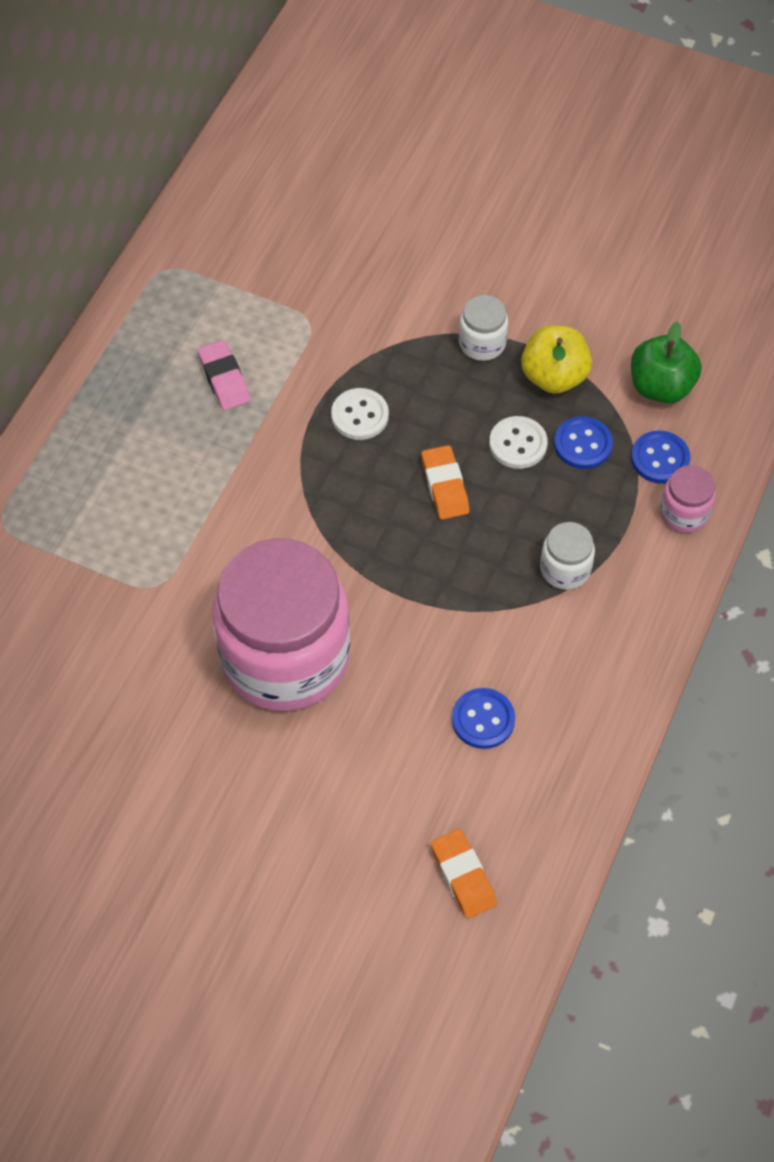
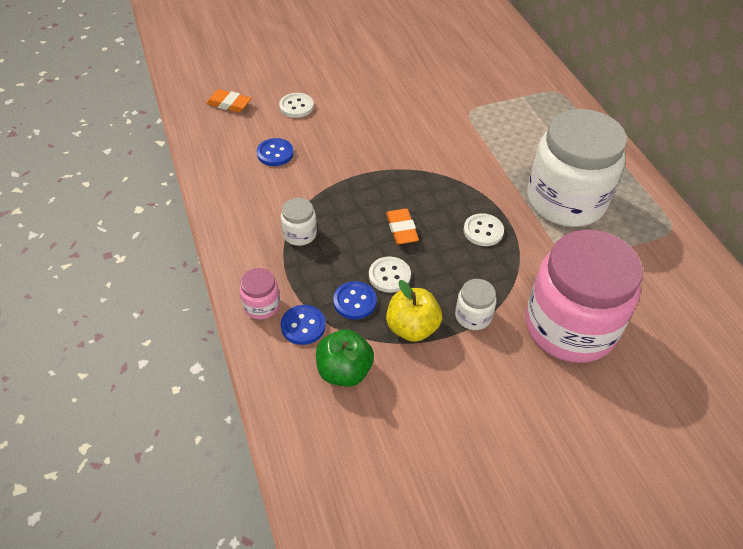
camera: 135 degrees right, 10 degrees down
(224, 378) = (565, 201): pink eraser -> white jar
(285, 656) = (385, 122): pink jar -> pink jar (570, 327)
(373, 788) = (296, 106): none -> white button
(445, 486) = (401, 229): orange eraser -> orange eraser turned 45 degrees clockwise

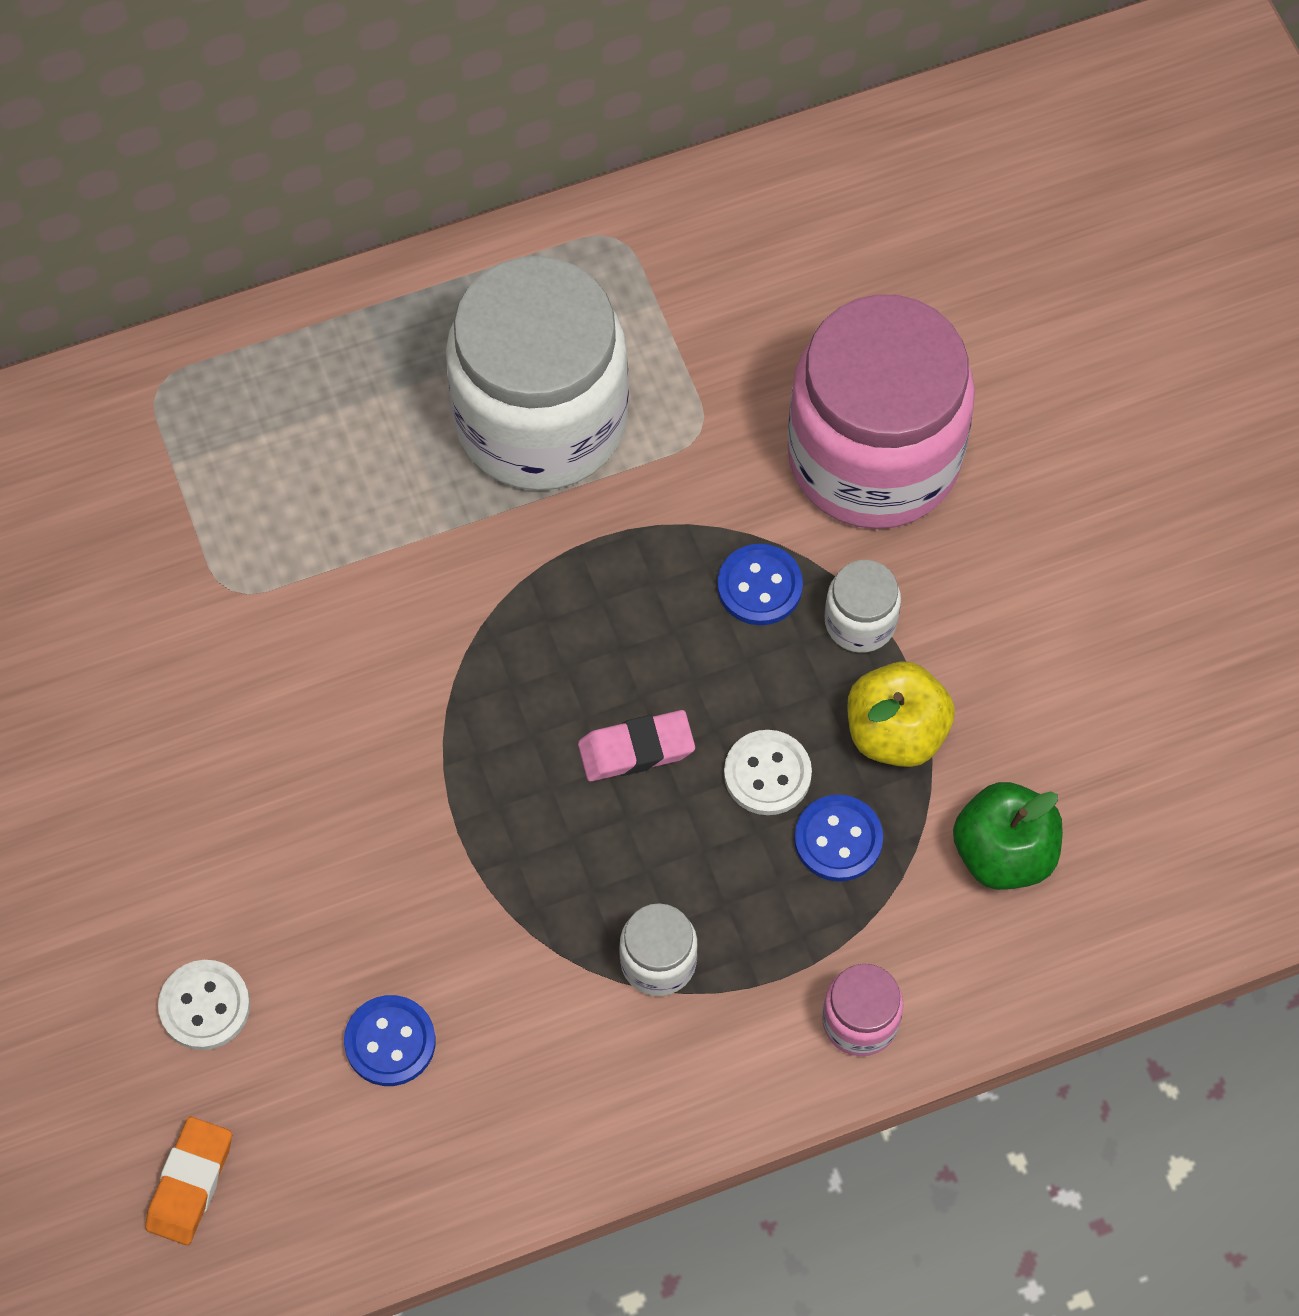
camera: 90 degrees left, 15 degrees up
(303, 326) = (905, 935): blue button -> blue button (759, 586)
(401, 229) = (636, 749): orange eraser -> pink eraser
(483, 231) = (635, 588): white button -> none

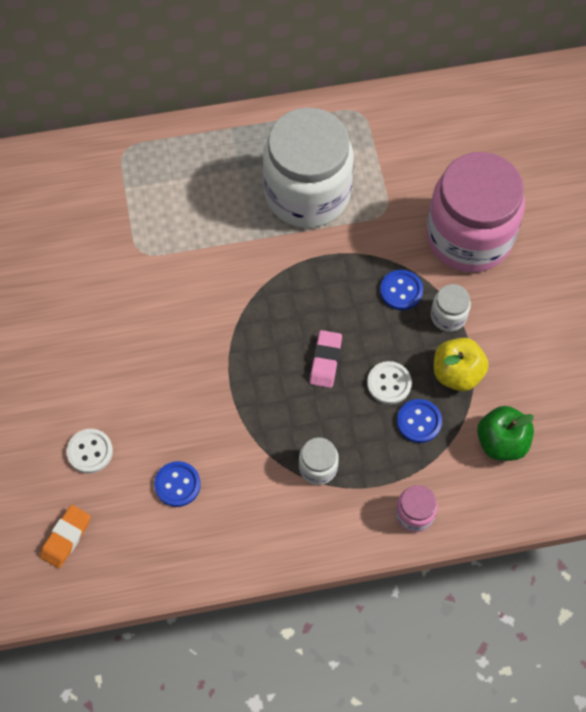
camera: 10 degrees right, 0 degrees up
(636, 749) = (325, 361): pink eraser -> pink eraser turned 75 degrees counterclockwise

